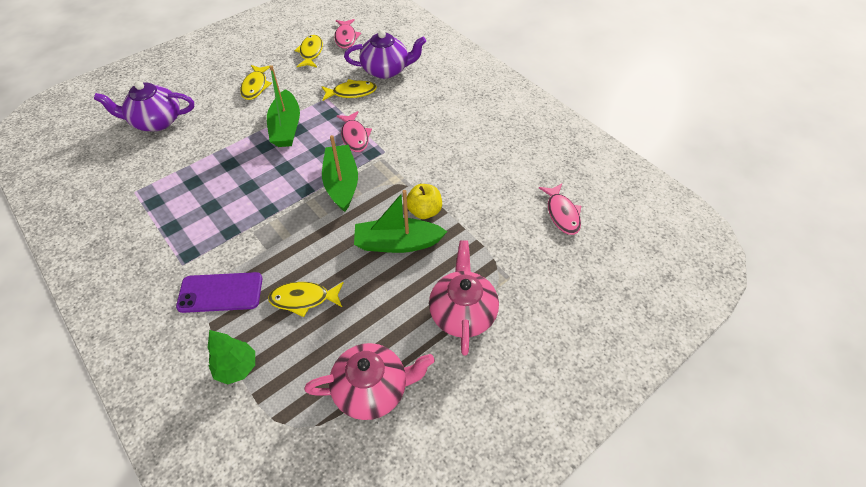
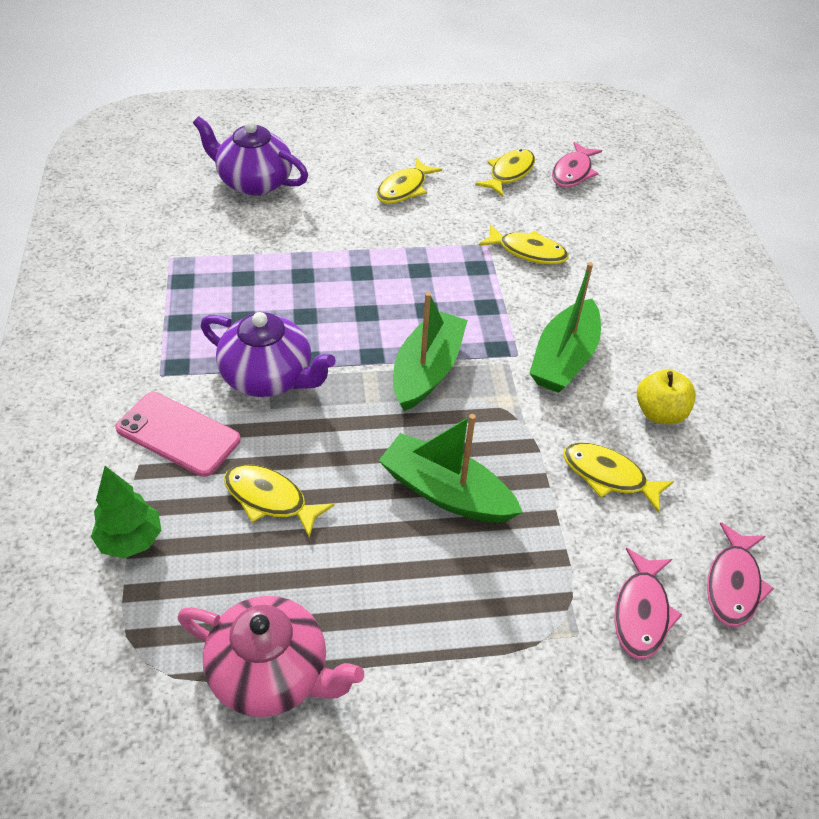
camera: 30 degrees right, 5 degrees down
(220, 292) = (178, 434): purple phone -> pink phone
(286, 127) = (406, 260): green boat -> green boat (564, 358)
(355, 136) = (490, 314): pink fish -> pink fish (641, 612)
(386, 70) = (600, 241): purple teapot -> purple teapot (268, 377)
(424, 211) = (516, 467): yellow apple -> yellow apple (659, 413)
(462, 312) = (469, 643): pink teapot -> none
(472, 192) = (608, 476): none -> yellow fish

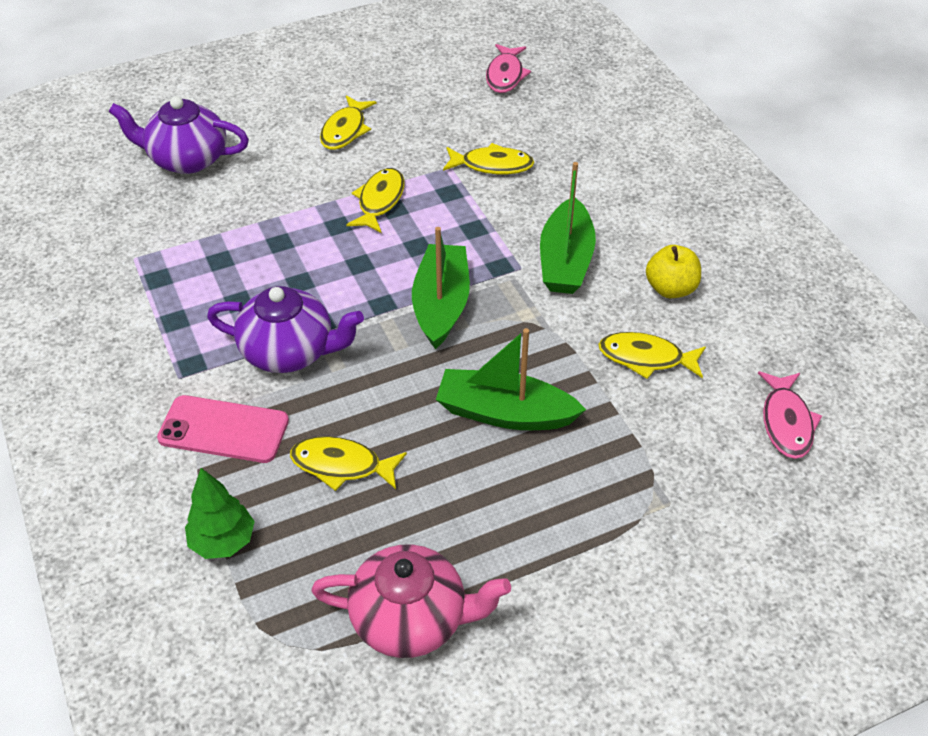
camera: 15 degrees left, 0 degrees up
(509, 173) = (443, 90): yellow fish -> yellow fish (379, 201)
(641, 612) = (717, 469): pink fish -> none

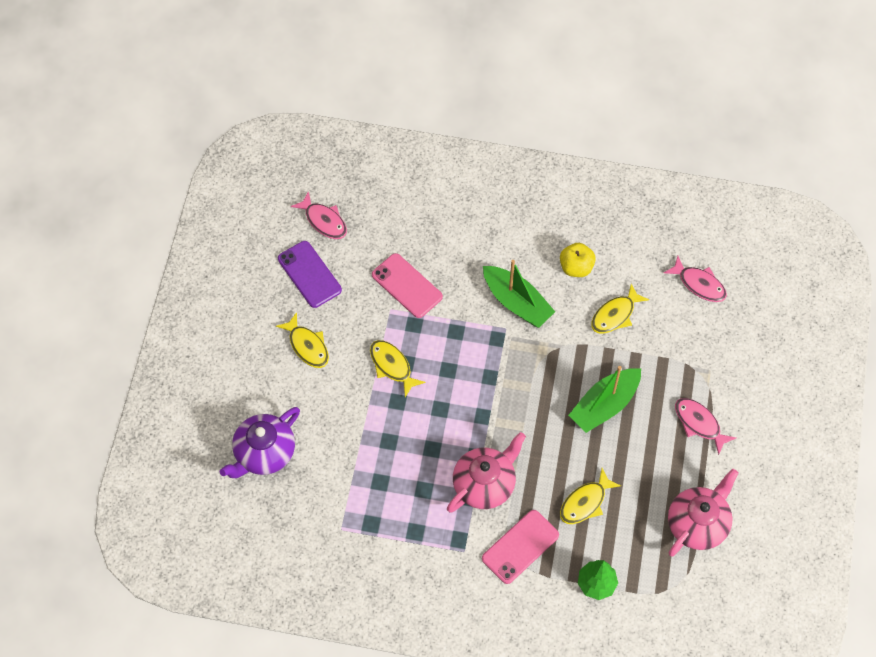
camera: 55 degrees left, 15 degrees up
(289, 351) = (484, 484): purple teapot -> pink teapot
(432, 94) = (309, 274): none -> purple phone
(441, 305) = (505, 387): green boat -> none
(492, 165) = (407, 286): yellow fish -> pink phone
(574, 534) = (699, 423): none -> pink fish

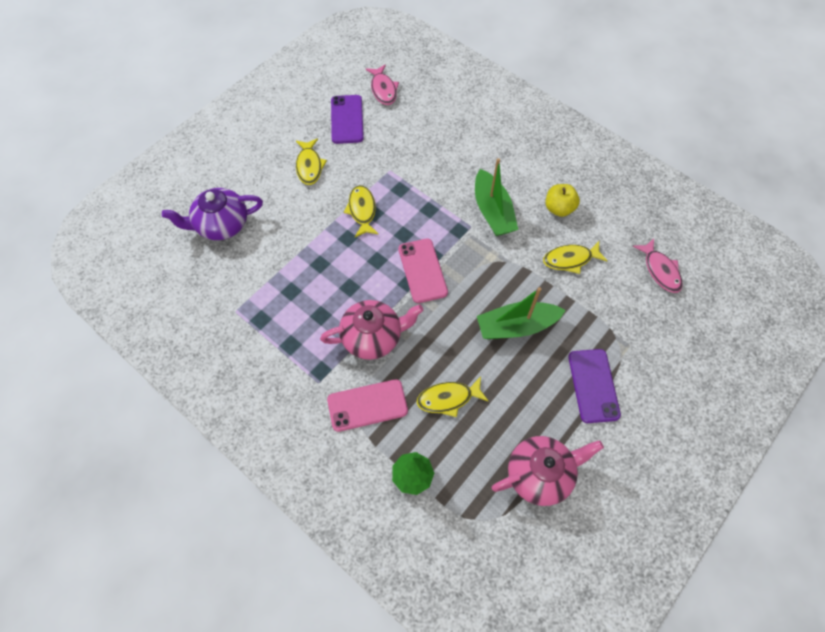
camera: 30 degrees right, 0 degrees up
(407, 286) = (413, 160): pink phone -> pink phone (422, 270)
(699, 423) = (593, 385): pink fish -> purple phone

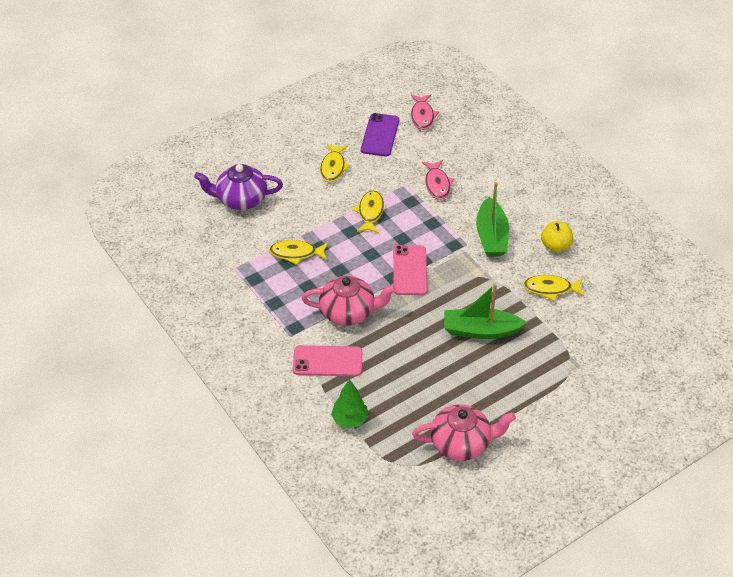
camera: 15 degrees right, 15 degrees down
(448, 398) = (400, 371): yellow fish -> yellow fish (296, 253)
(593, 385) = (534, 389): purple phone -> none
(660, 270) = (633, 314): pink fish -> pink fish (437, 184)

